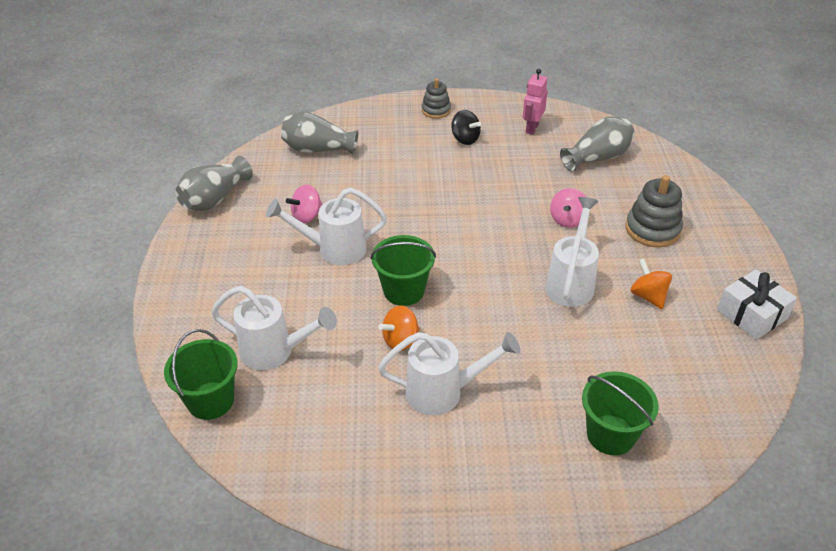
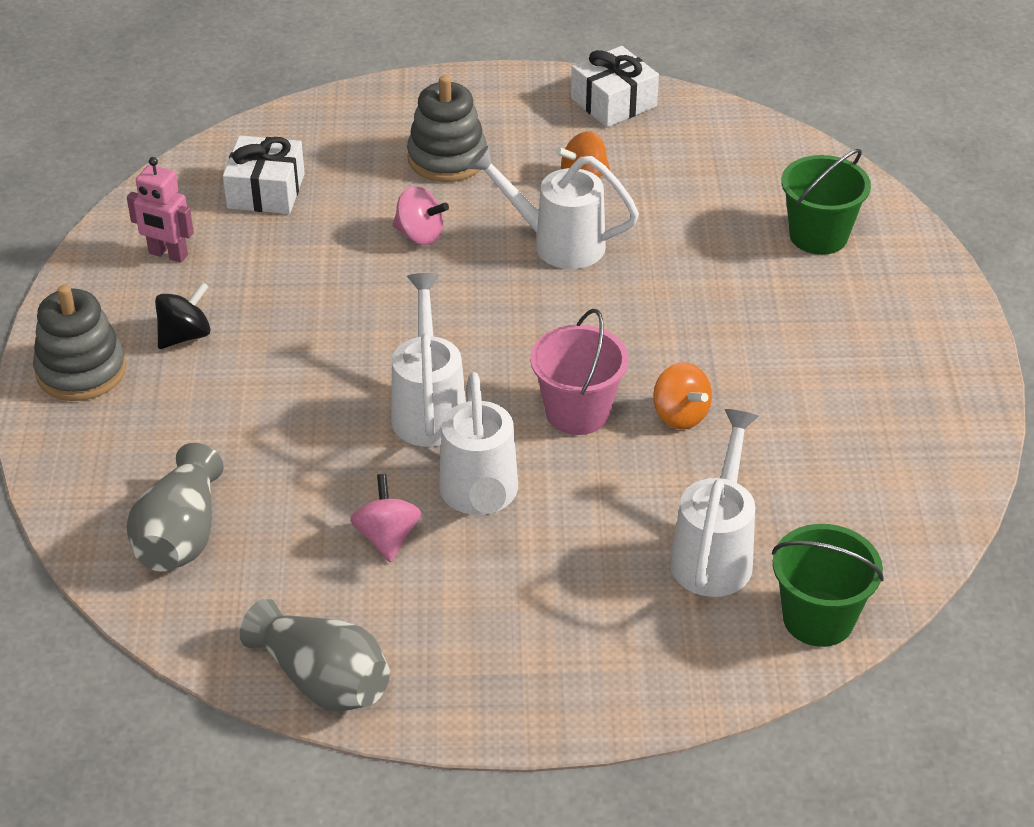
camera: 90 degrees left, 0 degrees up
(307, 216) = (387, 537): pink spinning top -> pink spinning top turned 150 degrees counterclockwise
(404, 291) = (577, 412): green bucket -> pink bucket
(436, 110) = (81, 371): grey stacking toy -> grey stacking toy, size x1.57
(444, 392) = (771, 372): white watering can -> white watering can (429, 408)
(597, 157) = (266, 191): grey vase -> white gift

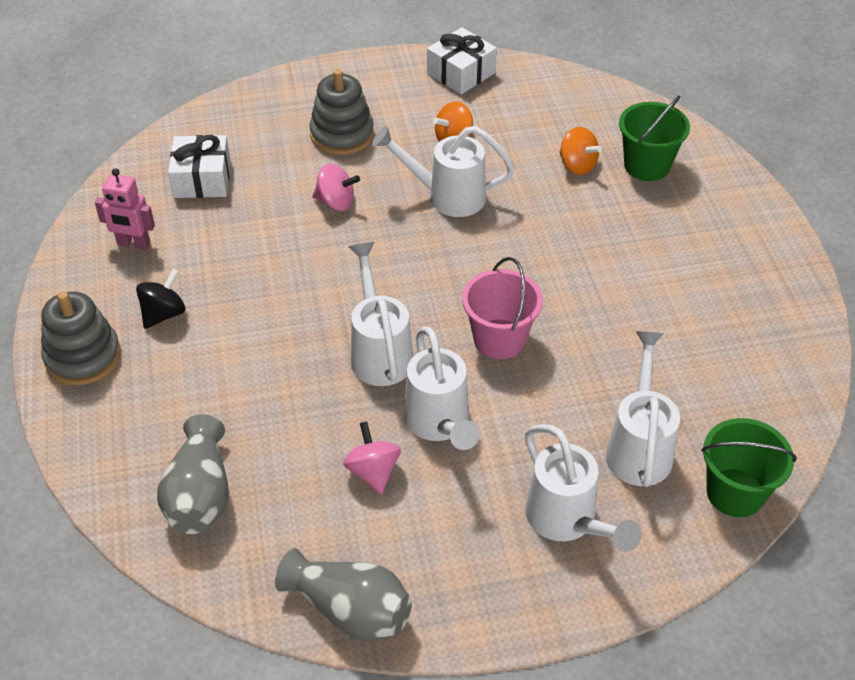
camera: 10 degrees left, 5 degrees up
(604, 623) = (568, 522): none -> white watering can
(680, 415) = (581, 331): orange spinning top -> orange spinning top (577, 165)

